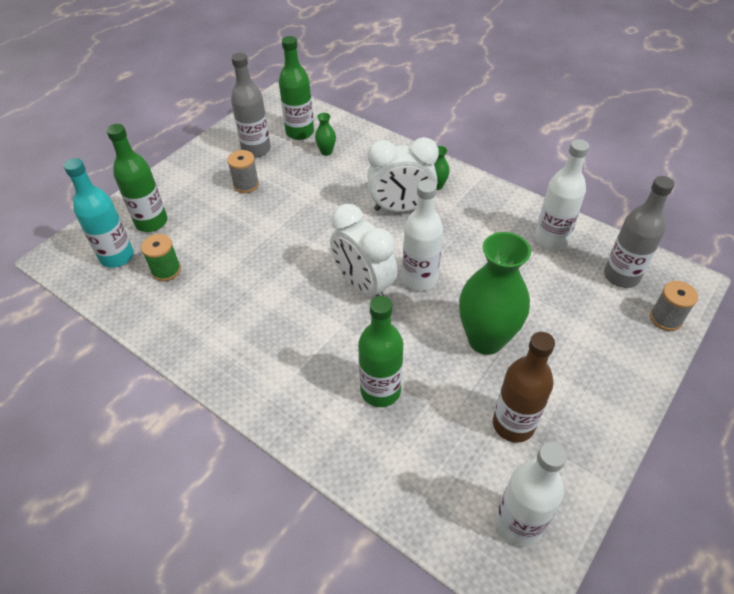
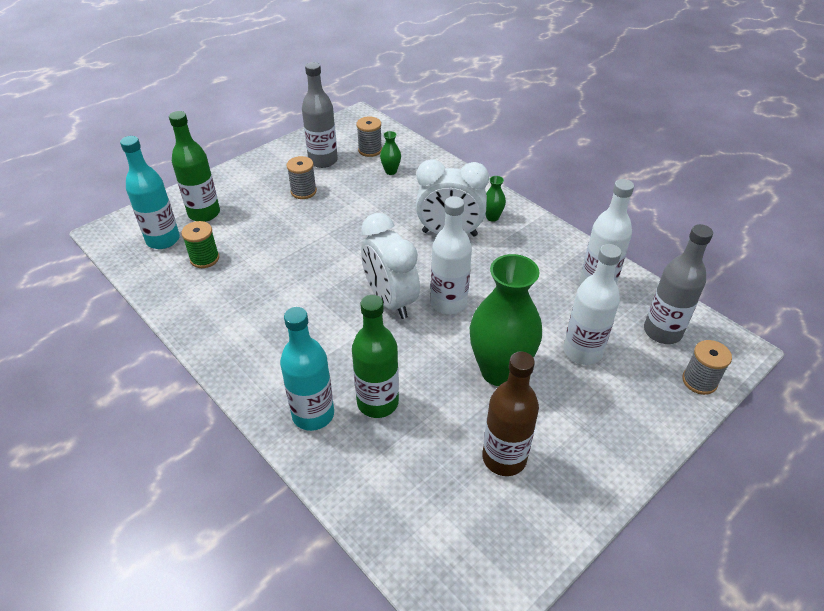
camera: 10 degrees right, 5 degrees down
(300, 132) = (370, 150): green bottle -> grey spool
(322, 414) = (313, 414): none -> turquoise bottle
(518, 524) = (481, 556): white bottle -> white bottle (582, 351)

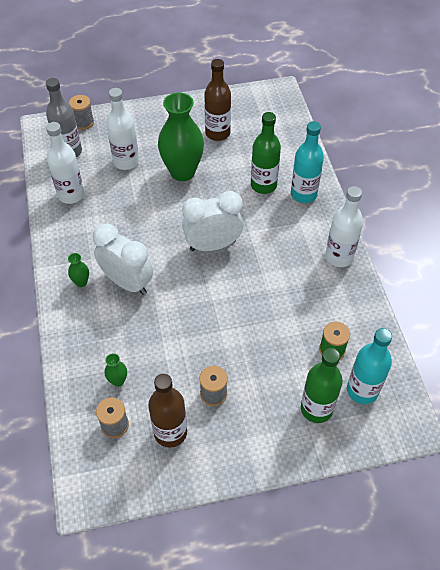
camera: 150 degrees left, 10 degrees up
(323, 160) = (170, 432): grey bottle -> brown bottle
(390, 301) = (213, 245): white clock -> white clock turned 105 degrees counterclockwise
(448, 303) = (176, 226): white bottle -> white bottle (339, 257)

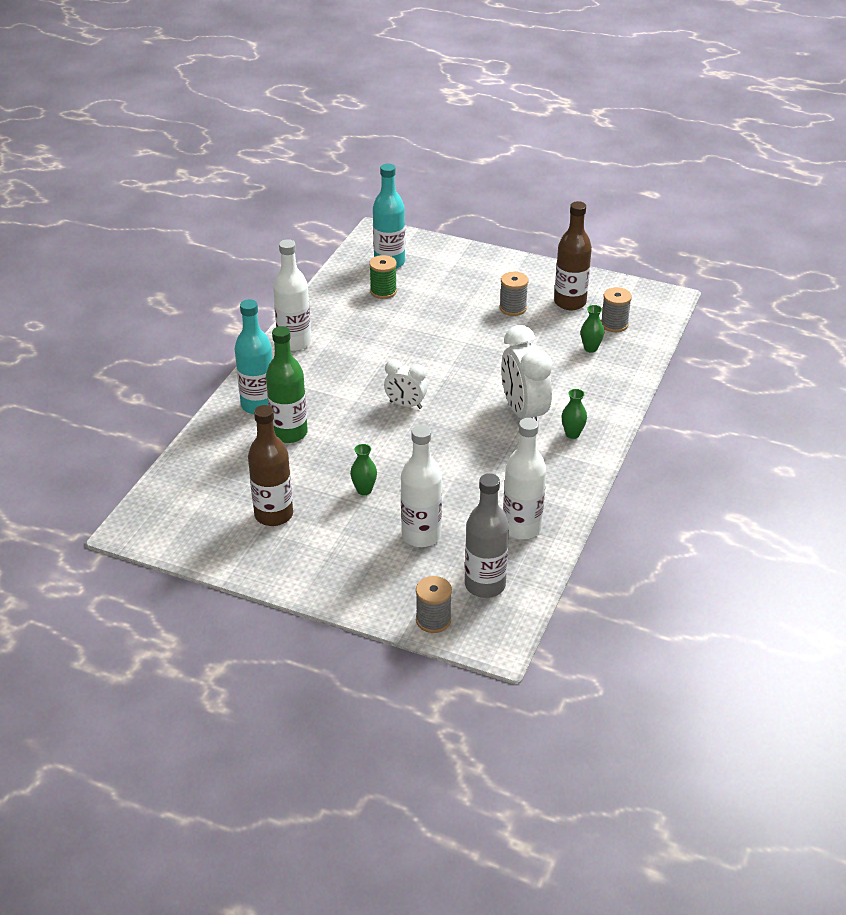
camera: 145 degrees left, 15 degrees down
(182, 172) = (364, 490): green vase -> green vase, size x0.41
(213, 245) = (405, 405): white clock -> white clock, size x0.58
(316, 409) = (438, 268): green bottle -> none

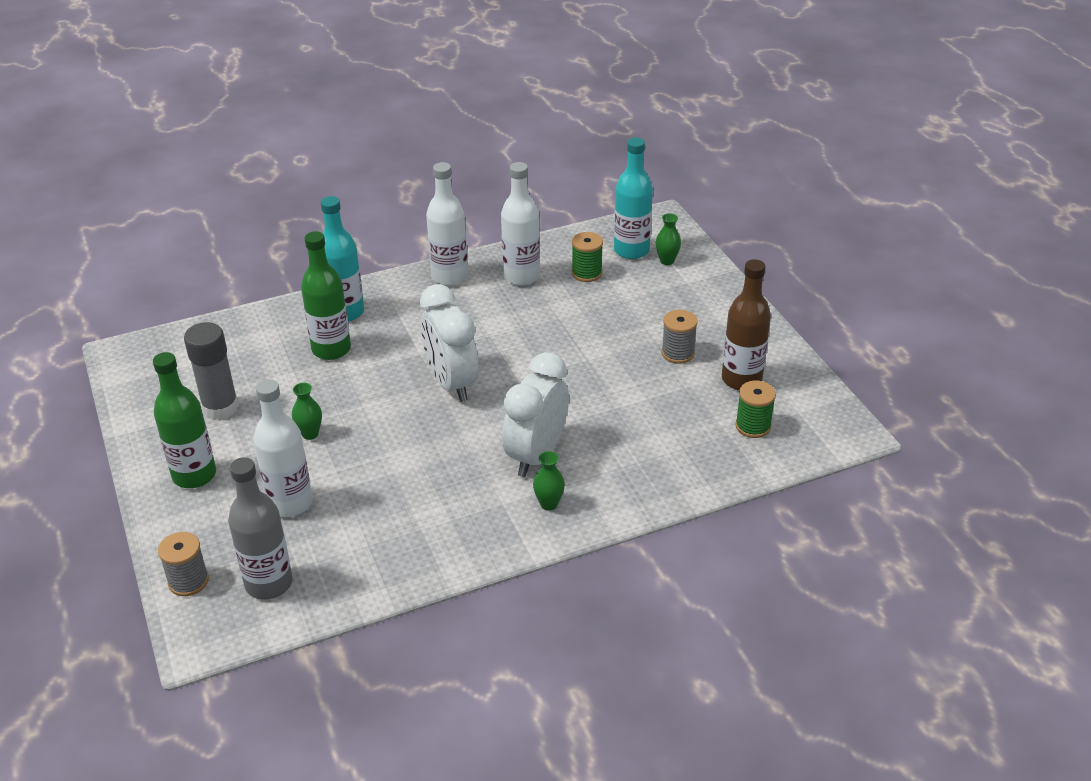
camera: 45 degrees right, 0 degrees up
(273, 515) = (220, 408): brown bottle -> grey glue stick
(328, 563) = (194, 475): none -> green bottle
(405, 405) = (451, 383): white clock -> white clock, size x1.72
(522, 528) = (373, 557): white bottle -> white bottle (521, 276)
(590, 348) = (693, 435): green vase -> green vase (667, 261)
(614, 324) = (753, 426): grey spool -> green spool

